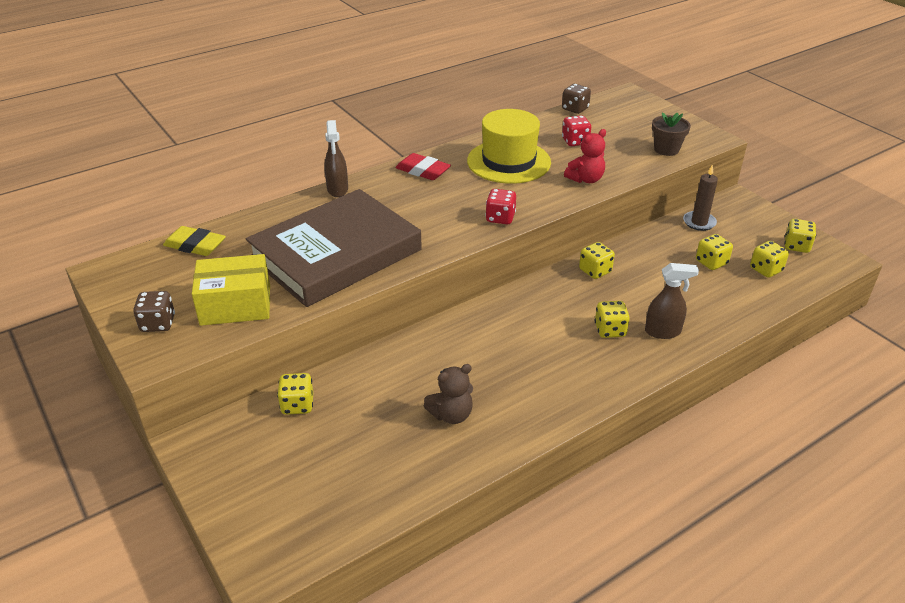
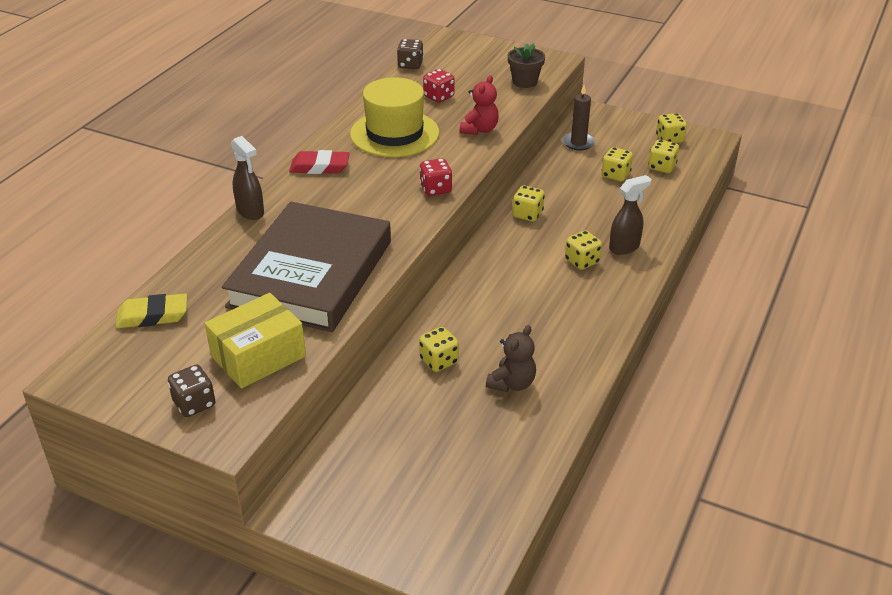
camera: 30 degrees left, 0 degrees up
(297, 405) = (365, 432): yellow dice -> yellow dice (439, 361)

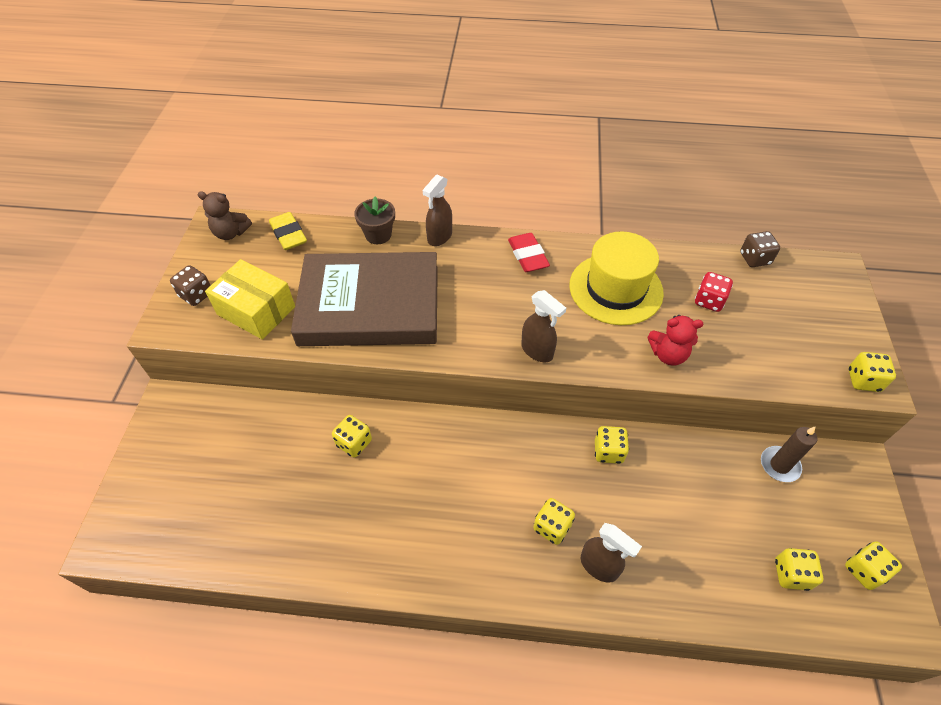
camera: 70 degrees right, 15 degrees up
(435, 189) = (537, 351): red dice -> brown spray bottle
(512, 383) = (340, 512): brown teddy bear -> brown teddy bear (231, 233)
(525, 82) = (800, 367): brown flower pot -> brown flower pot (378, 235)
(615, 175) = (738, 523): yellow dice -> yellow dice (863, 380)

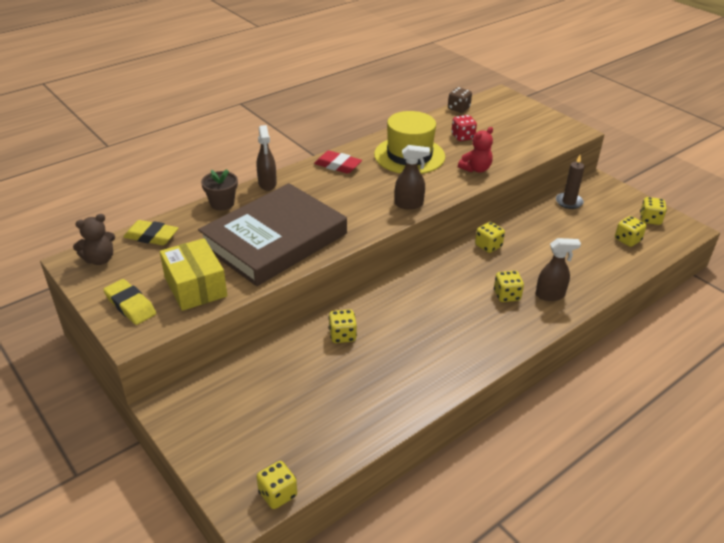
camera: 45 degrees left, 15 degrees down
(196, 295) = (130, 305): brown dice -> yellow eraser
(256, 311) = (195, 287): yellow box -> yellow box turned 75 degrees clockwise
(863, 380) = (569, 132): yellow dice -> yellow dice (277, 494)

